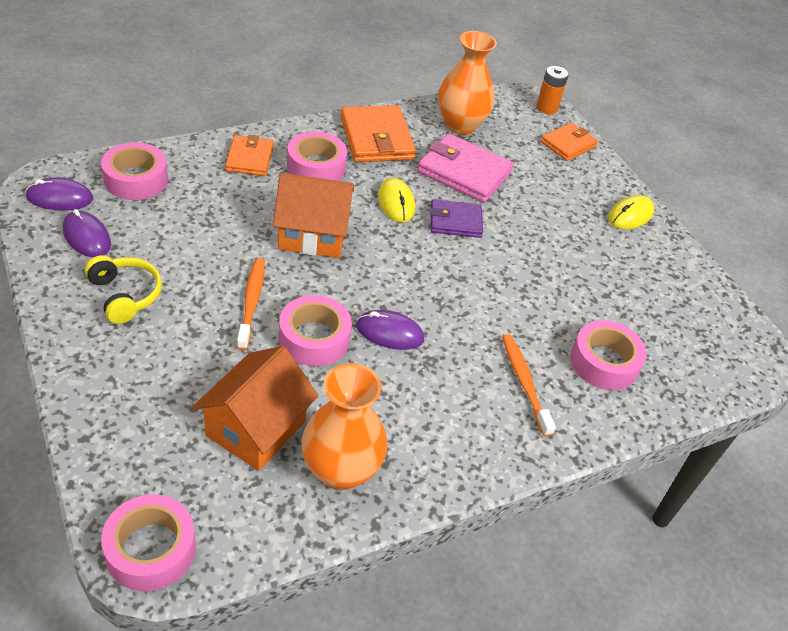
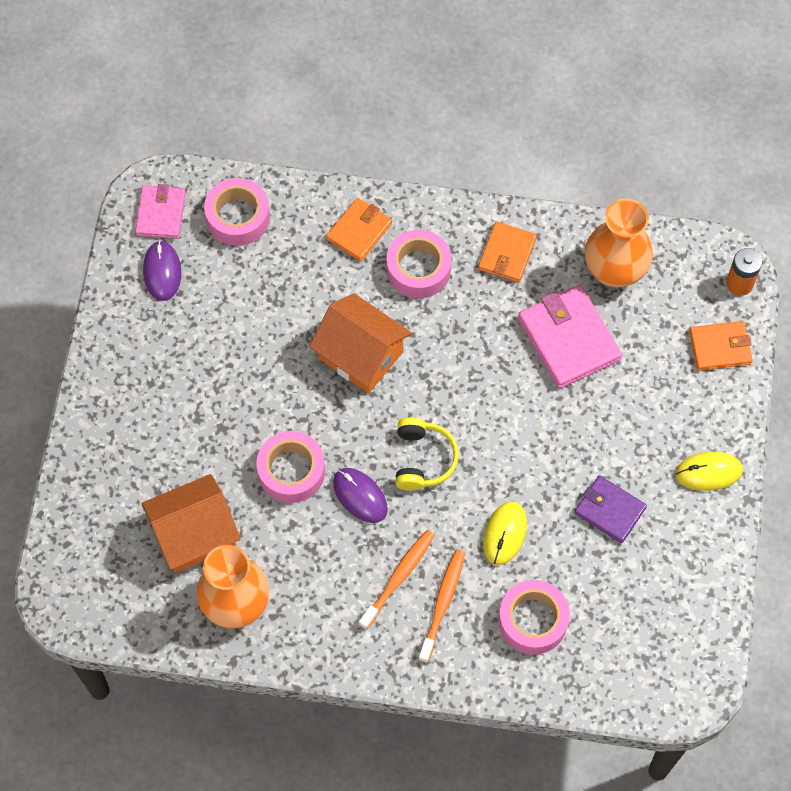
camera: 40 degrees right, 20 degrees up
(60, 198) = (161, 214): purple mouse -> pink wallet
(125, 295) = (162, 353): yellow headphones -> yellow headphones (423, 459)
(151, 549) = (68, 595): pink tape -> none
(251, 302) = (261, 408): orange toothbrush -> orange toothbrush (398, 578)
(376, 138) = (507, 254): orange wallet -> orange wallet, size x0.63
(396, 203) = (468, 350): yellow mouse -> yellow mouse (505, 534)
(455, 221) = (512, 399): purple wallet -> purple wallet (609, 510)

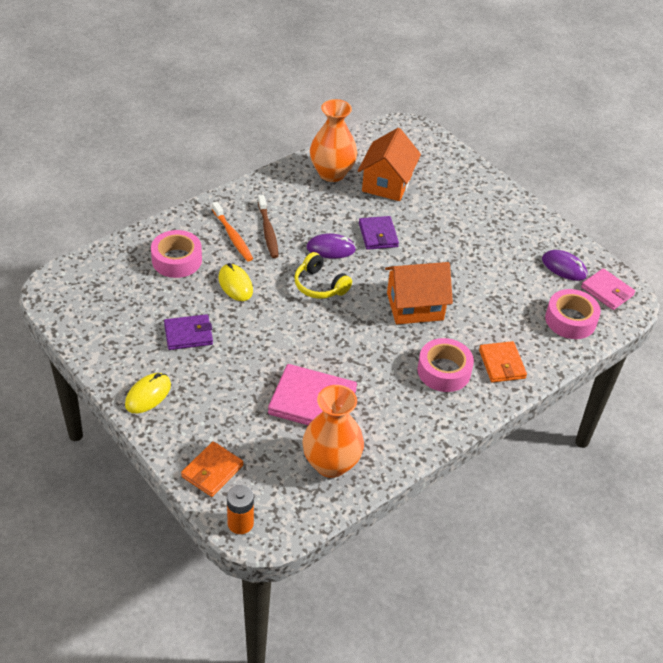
camera: 130 degrees right, 20 degrees down
(291, 471) = (378, 235): pink tape -> purple wallet
(398, 578) = (268, 231): orange toothbrush -> brown toothbrush
(507, 254) = (406, 420): orange wallet -> none

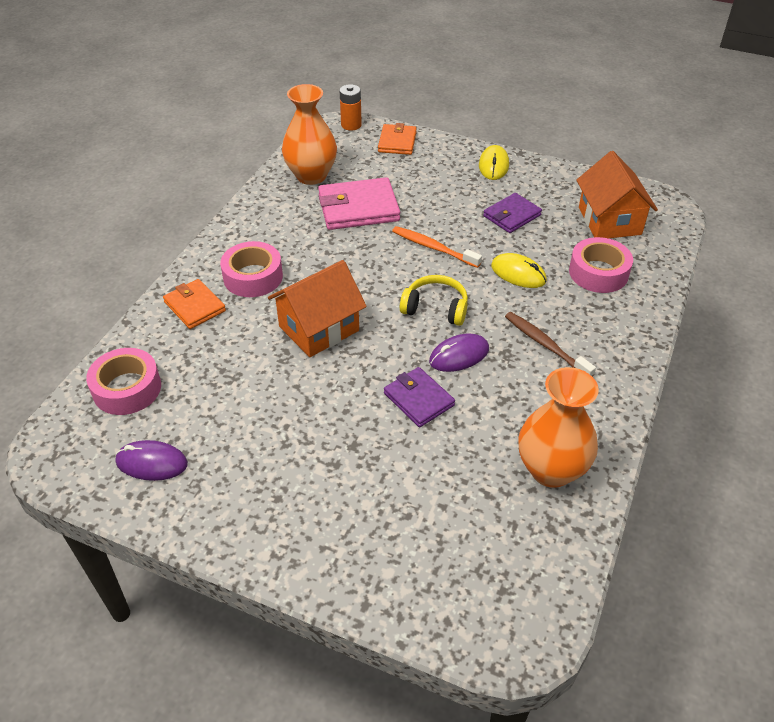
camera: 155 degrees right, 0 degrees up
(232, 236) = (575, 322): orange toothbrush -> orange toothbrush (433, 248)
(387, 183) = (466, 491): orange house -> orange house (609, 221)
(607, 291) = (83, 451): pink wallet -> none

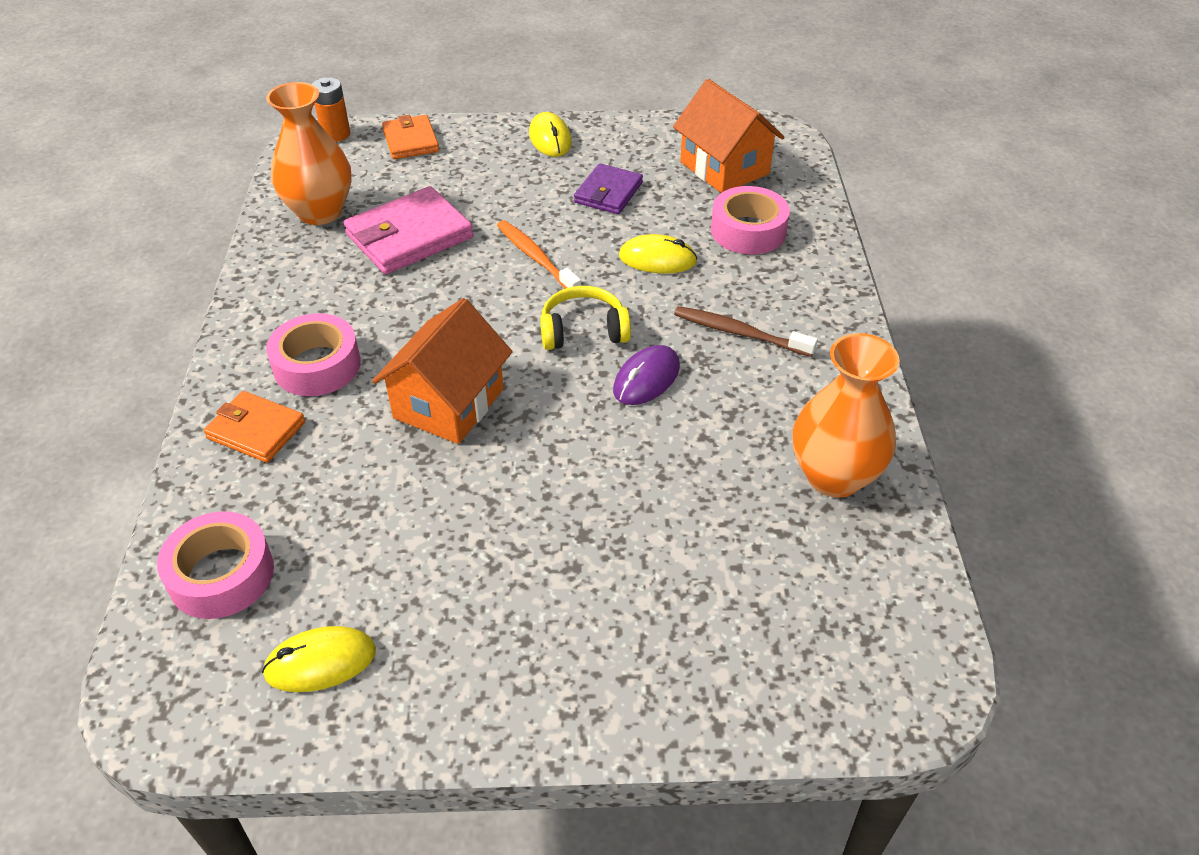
camera: 25 degrees left, 0 degrees up
(152, 463) = (320, 662): purple mouse -> yellow mouse
(419, 399) = (630, 448): purple wallet -> none
(433, 248) = (536, 258): orange toothbrush -> orange toothbrush turned 45 degrees clockwise

